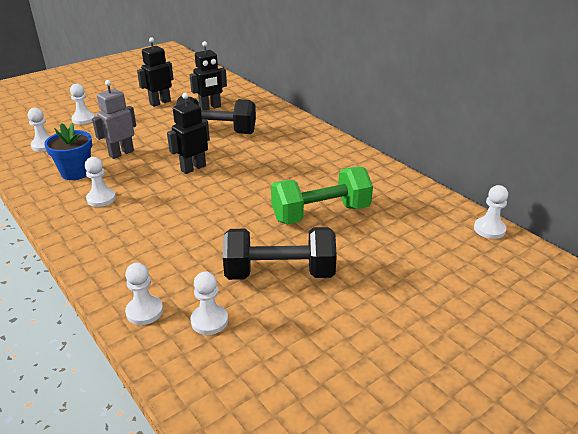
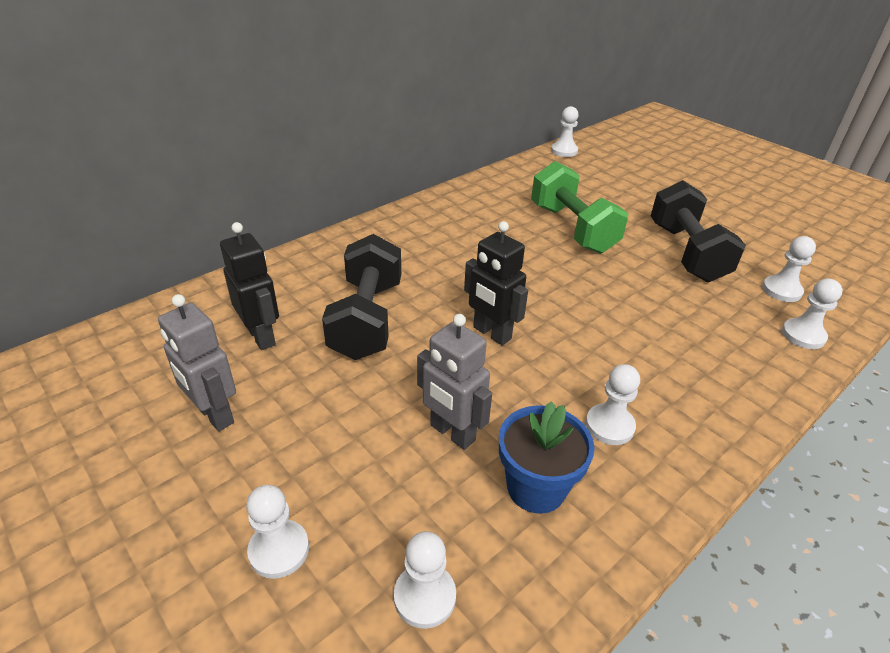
camera: 95 degrees left, 5 degrees up
(160, 102) = (214, 415): black robot -> grey robot

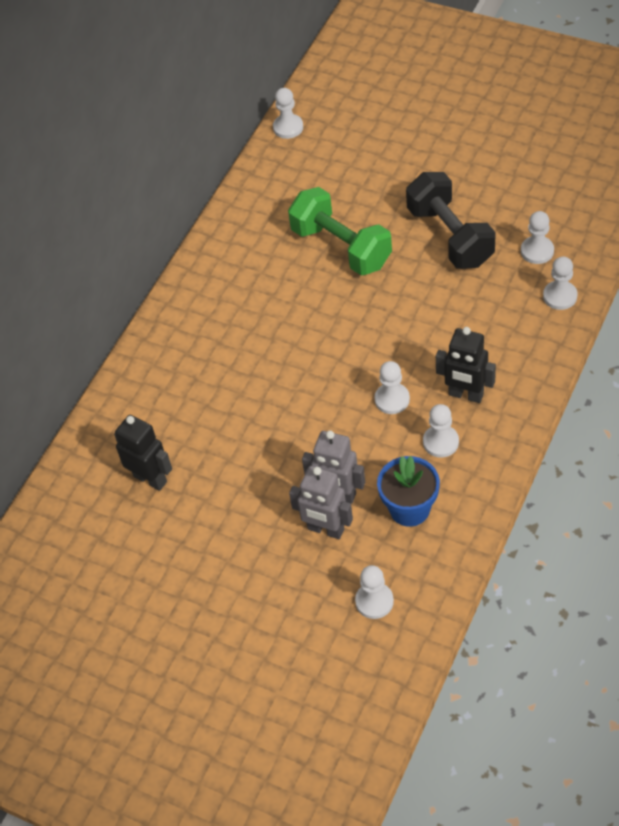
camera: 15 degrees left, 15 degrees up
(214, 415) = (167, 554): grey robot -> grey robot (325, 529)
(279, 550) = (275, 615): white pawn -> white pawn (392, 399)
(367, 319) = (221, 427): black dumbbell -> none
(491, 333) = (324, 398): black robot -> black robot (466, 395)

